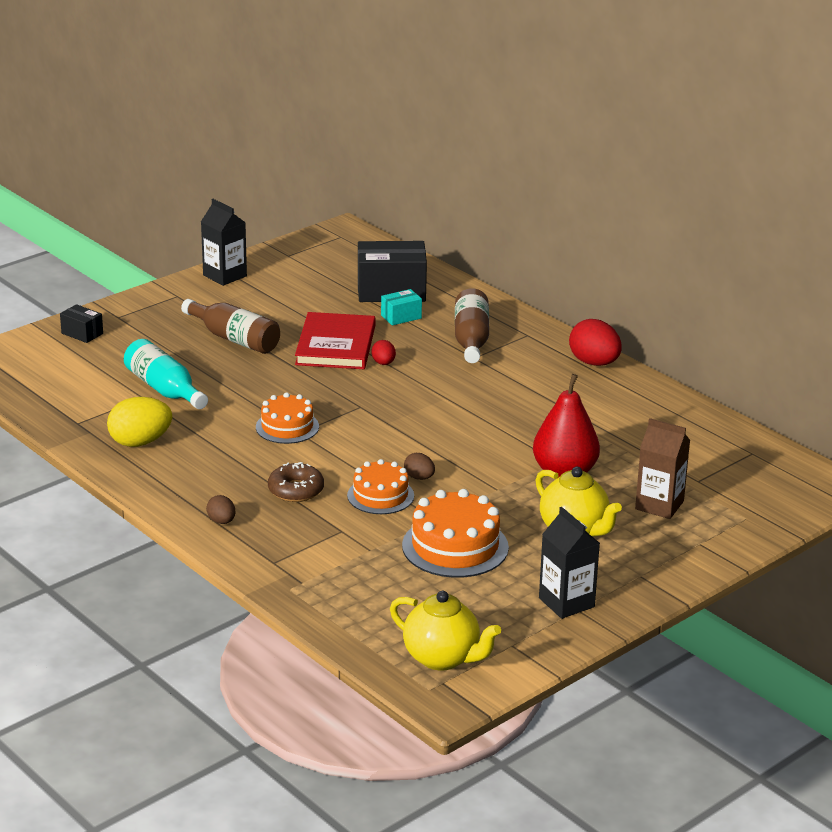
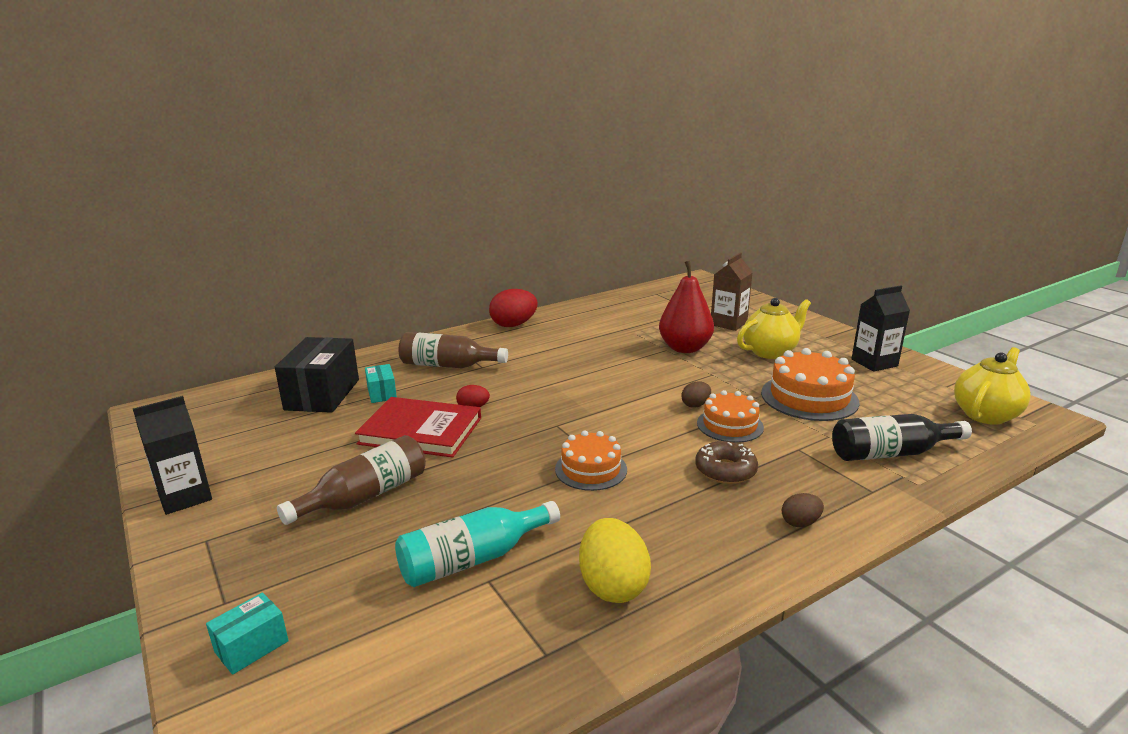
camera: 80 degrees left, 5 degrees down
(82, 333) = (251, 646): black box -> turquoise box
(343, 582) = (891, 453): none -> black bottle

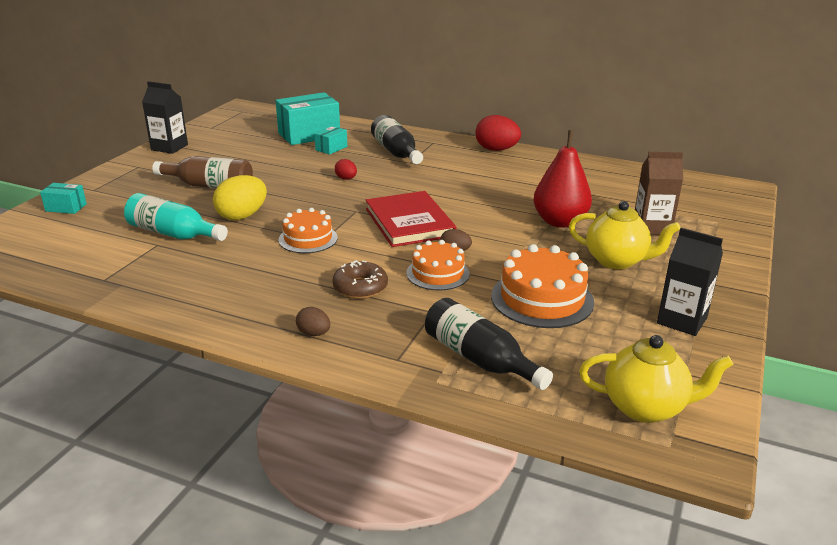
camera: 55 degrees right, 5 degrees up
(322, 394) = (309, 135): black box -> turquoise box
(420, 431) = (297, 174): red book -> red book (409, 222)
(448, 365) = (396, 152): brown bottle -> black bottle
(613, 586) = (179, 282): yellow egg -> yellow egg (242, 216)

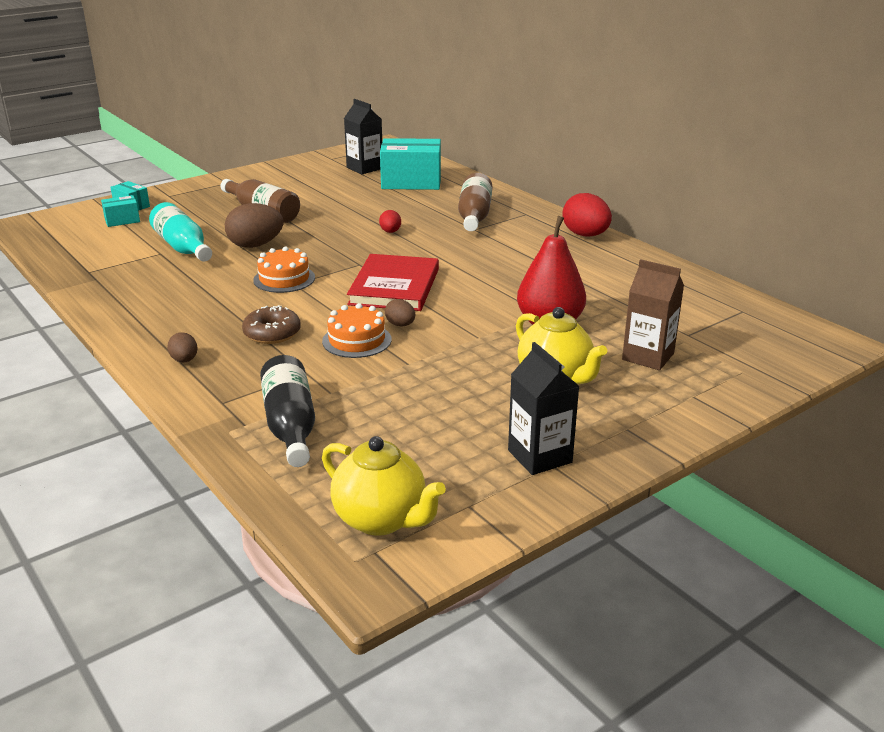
camera: 30 degrees right, 0 degrees up
(169, 147) = (273, 170): black carton -> black carton (364, 168)
(242, 216) = (255, 245): yellow egg -> brown egg
(331, 148) = (415, 199): turquoise box -> turquoise box (122, 220)
(396, 152) = (474, 216): black bottle -> brown bottle
(542, 299) = (423, 392): orange cake -> none

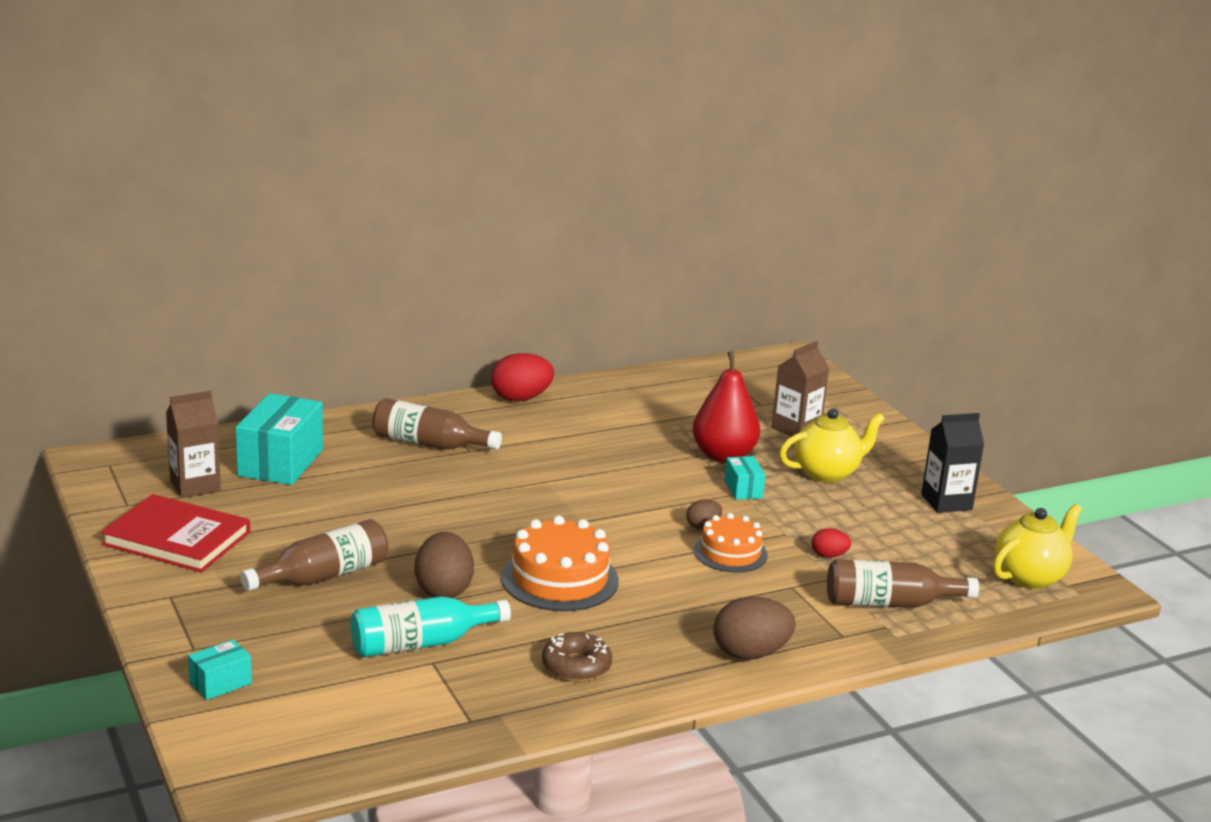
camera: 80 degrees left, 5 degrees down
(122, 220) = (281, 692): turquoise box -> turquoise box (743, 489)
(184, 360) = (750, 654): brown egg -> brown egg, size x1.90
(272, 333) = (701, 598): brown donut -> brown donut (576, 666)
(284, 279) = (560, 579): orange cake -> orange cake, size x1.53
(290, 425) = (890, 603): black bottle -> brown bottle
(364, 168) = (195, 486): black carton -> brown carton
(390, 232) = (449, 499): red egg -> red egg (829, 556)
(394, 287) = (609, 517): red book -> red book (176, 538)

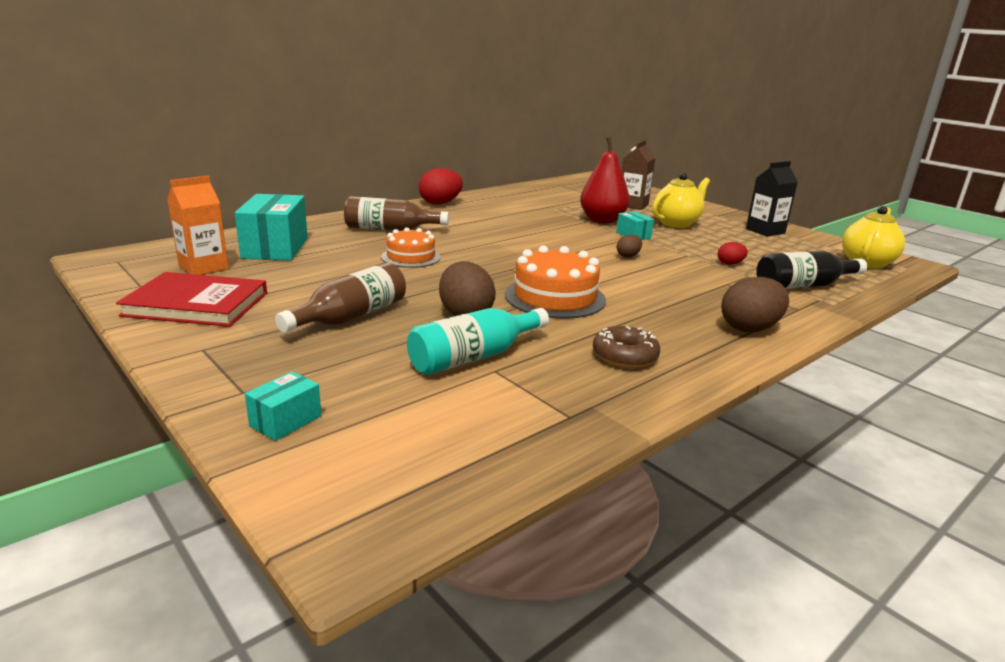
camera: 15 degrees left, 0 degrees up
(195, 486) = (203, 267): brown carton -> orange carton
(730, 553) = (663, 269): orange cake -> orange cake (411, 257)
(890, 603) = (803, 286): brown bottle -> black bottle

